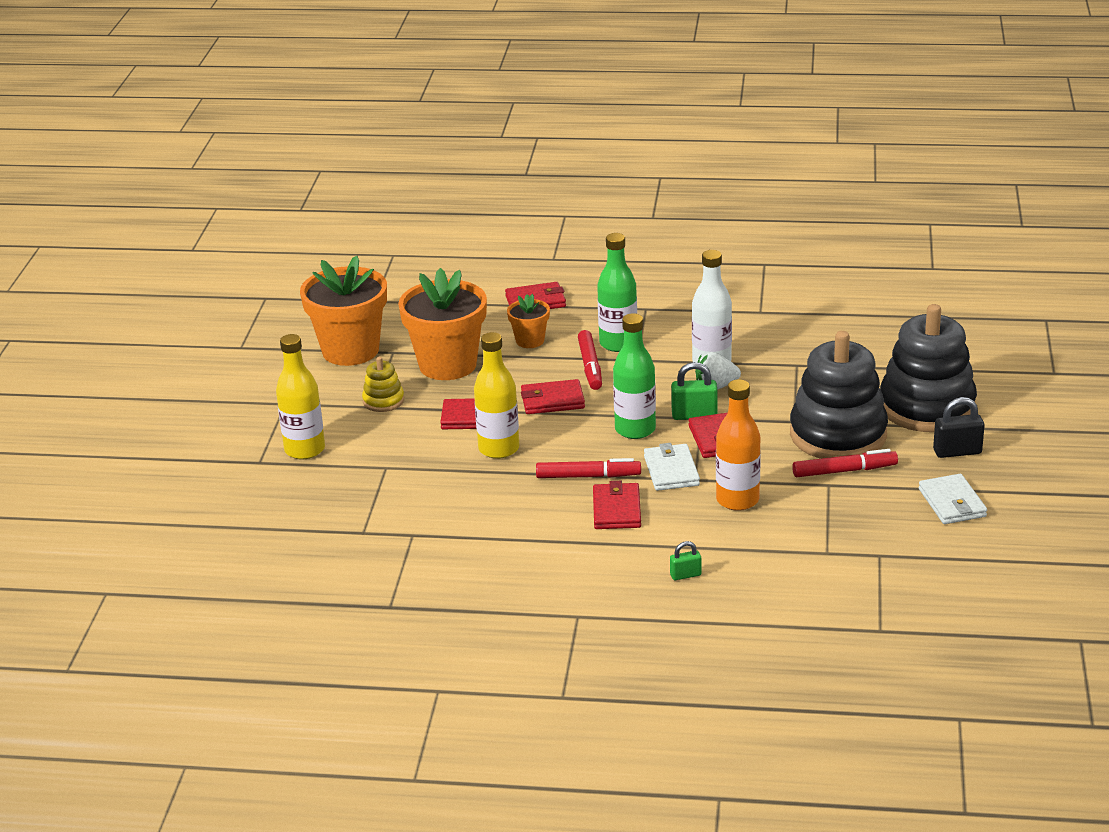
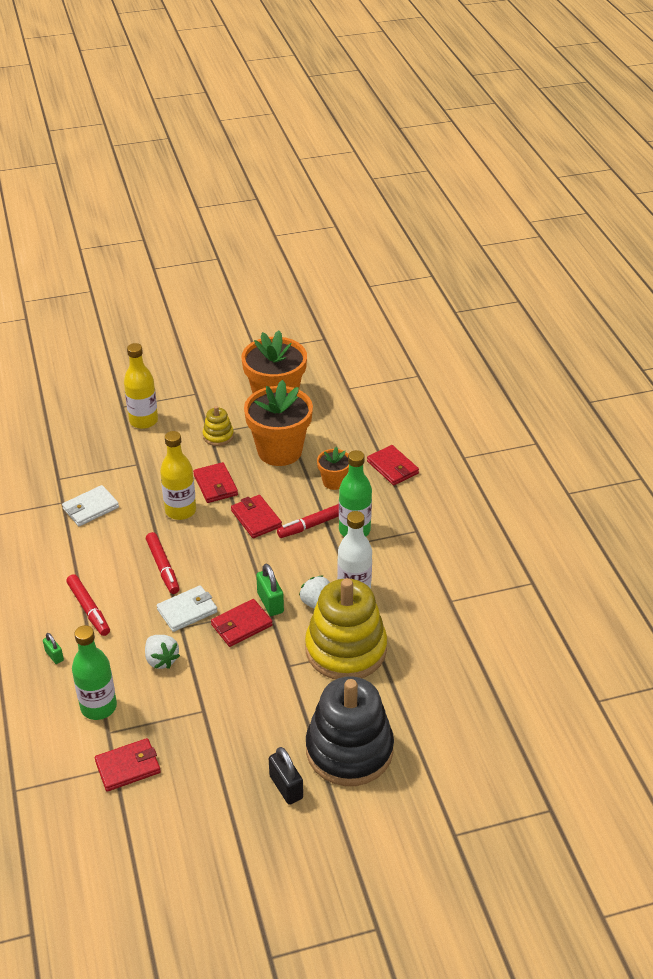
camera: 65 degrees right, 10 degrees up
(617, 510) = (125, 595): red wallet -> red wallet (128, 767)
(635, 429) = (235, 575): green bottle -> green bottle (98, 707)
(737, 500) = (161, 660): orange bottle -> white strawberry
(791, 383) = (346, 649): none -> yellow stacking toy
(838, 435) = (279, 699): black stacking toy -> none
(844, 471) = (226, 716): red marker -> red marker (88, 609)
(952, 503) = (205, 800): white wallet -> white wallet (90, 508)

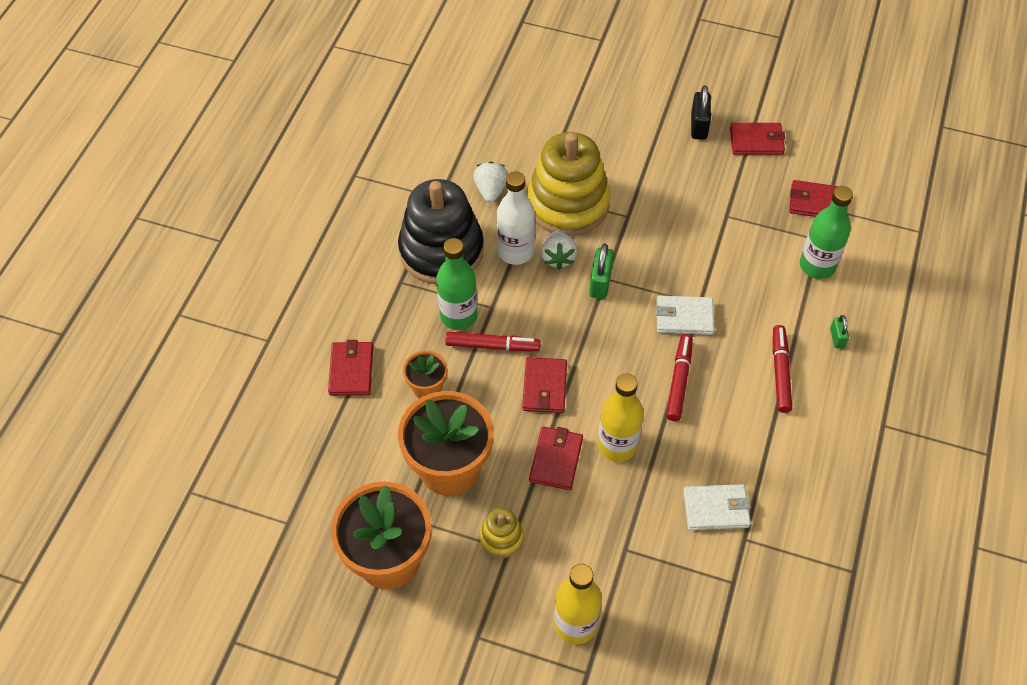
camera: 145 degrees left, 15 degrees up
(161, 660) = (737, 280): white strawberry -> white strawberry (491, 190)
(241, 625) = (642, 275): red wallet -> red wallet (756, 141)
(349, 750) = (630, 127): black stacking toy -> black stacking toy (441, 250)

